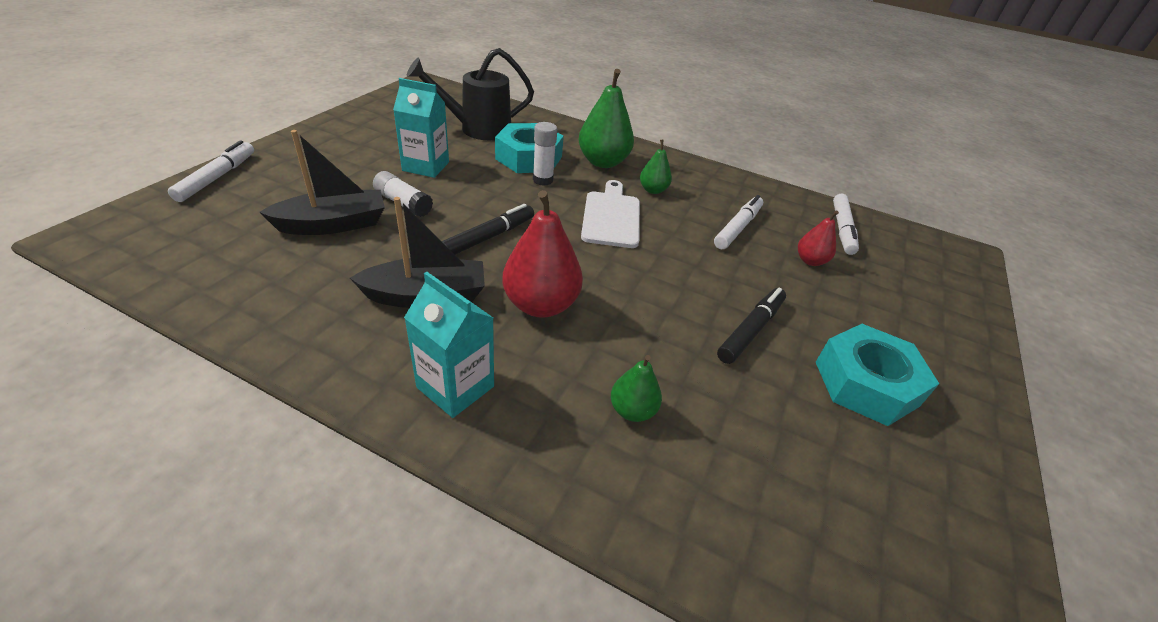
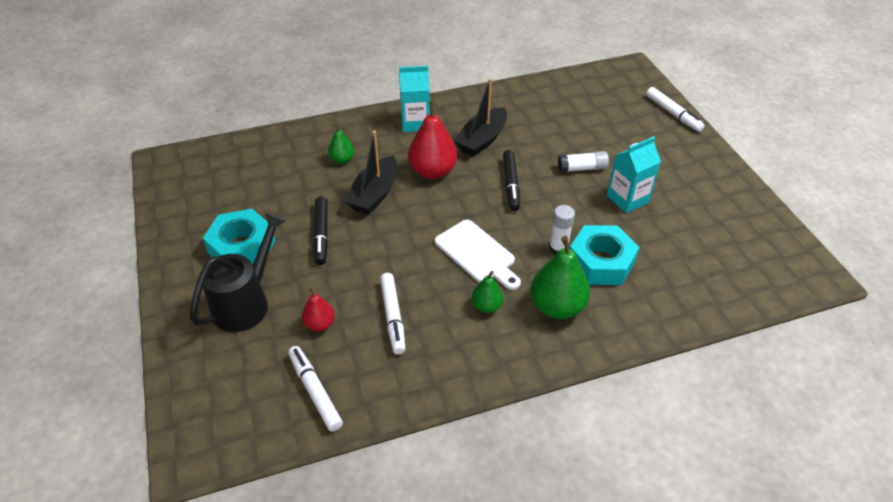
camera: 140 degrees right, 5 degrees up
(333, 224) = (580, 135): black boat -> black boat (375, 194)
(477, 129) = (679, 260): black watering can -> black watering can (246, 302)

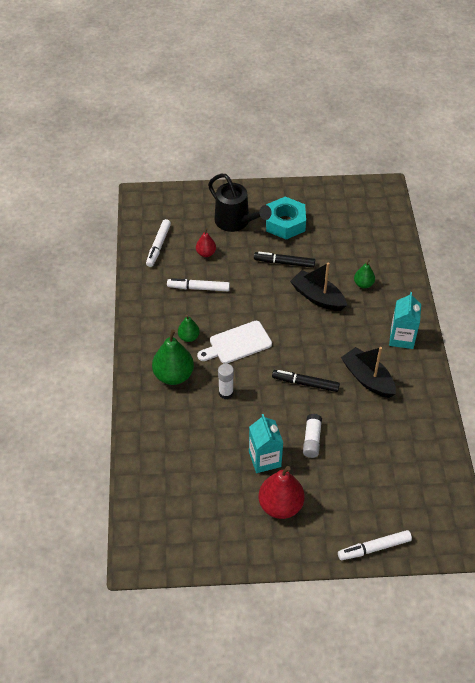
camera: 105 degrees right, 5 degrees up
(315, 391) = (158, 246): white marker -> white marker turned 120 degrees clockwise
(433, 171) = (335, 337): red pear -> red pear (280, 505)
(600, 262) = (204, 415): turquoise nut -> none

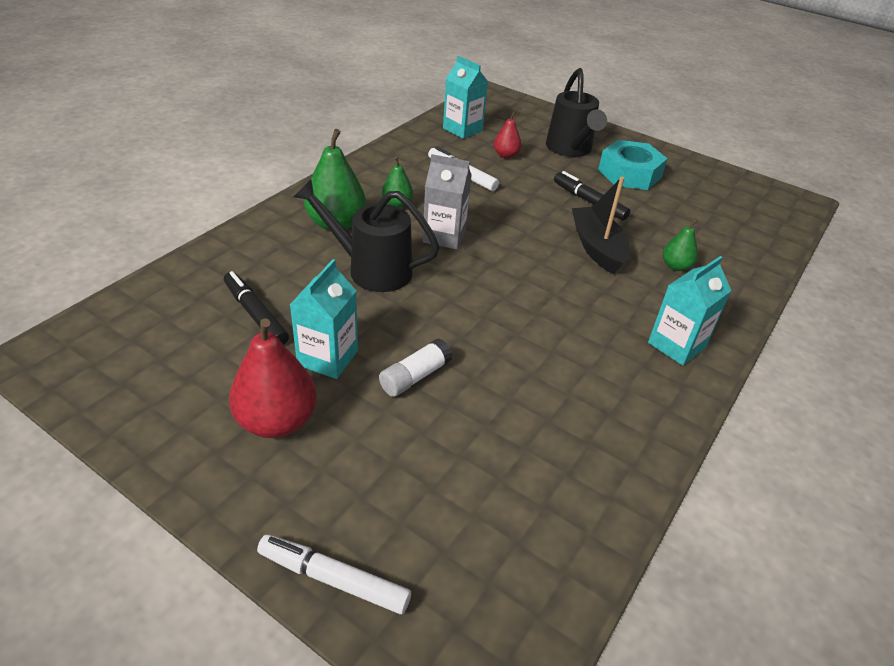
camera: 35 degrees right, 10 degrees down
(158, 246) = (462, 129): white marker -> turquoise carton
(226, 393) = (371, 269): white glue stick -> black watering can
(237, 343) = (444, 236): white cutting board -> grey carton
(305, 383) = (481, 315): black marker -> black marker (255, 314)
(367, 379) = (575, 359): black boat -> none

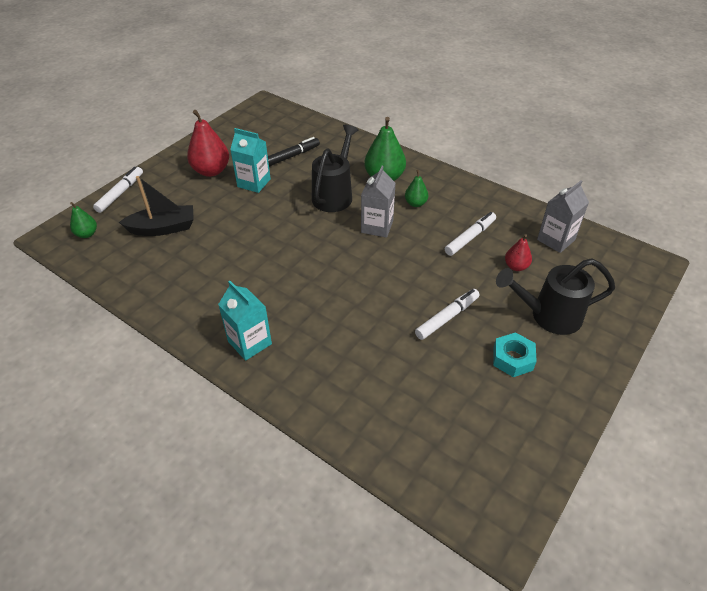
camera: 95 degrees right, 5 degrees up
(415, 376) = (235, 214): white glue stick -> none
(462, 129) = (556, 240): turquoise carton -> grey carton
(589, 202) = (447, 317): black marker -> white marker
(597, 248) = (372, 313): black boat -> black boat (163, 228)
(629, 174) = (513, 359): turquoise nut -> turquoise nut, size x0.66
(675, 266) = (350, 364): green pear -> green pear (87, 234)

